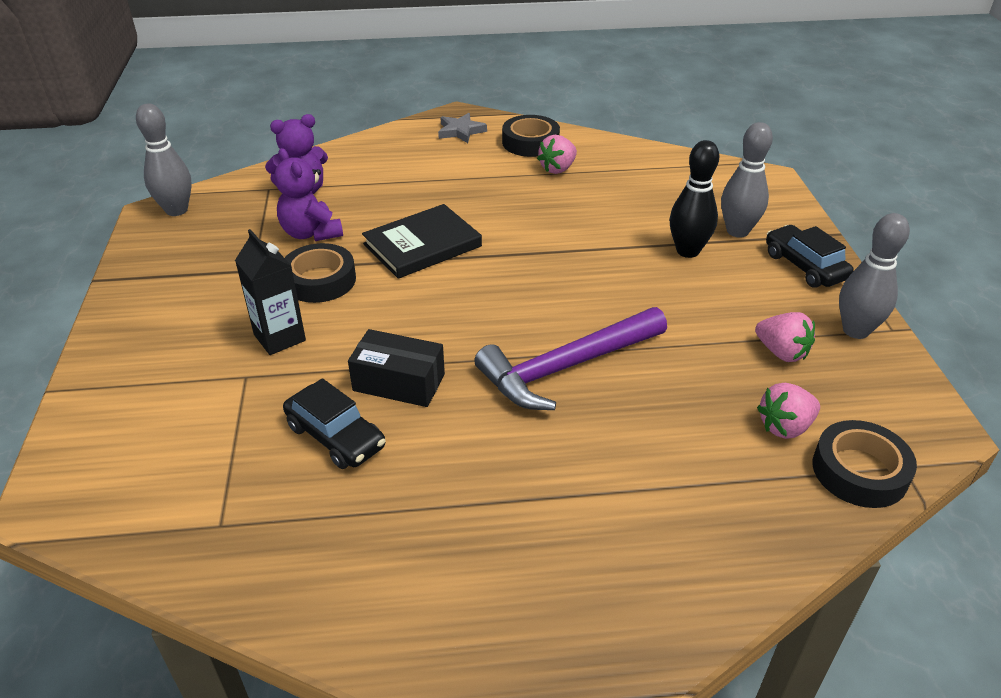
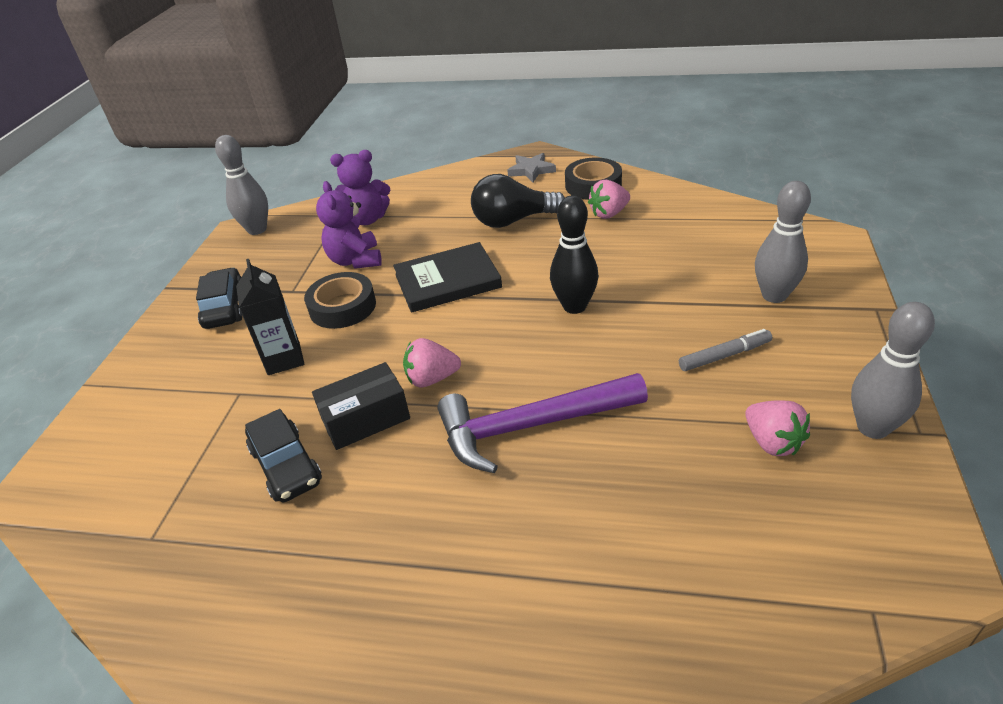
camera: 20 degrees right, 0 degrees up
(399, 382) = (366, 419): black box -> black box turned 60 degrees counterclockwise
(464, 182) = (513, 221): none -> black light bulb
(687, 251) = (710, 312): black bowling pin -> black bowling pin (574, 306)
(714, 286) = (724, 355): none -> grey marker
(785, 427) = (743, 533): pink strawberry -> pink strawberry (432, 379)
(804, 266) = (837, 343): black car -> black car (225, 307)
(859, 471) = (814, 606): black tape -> none

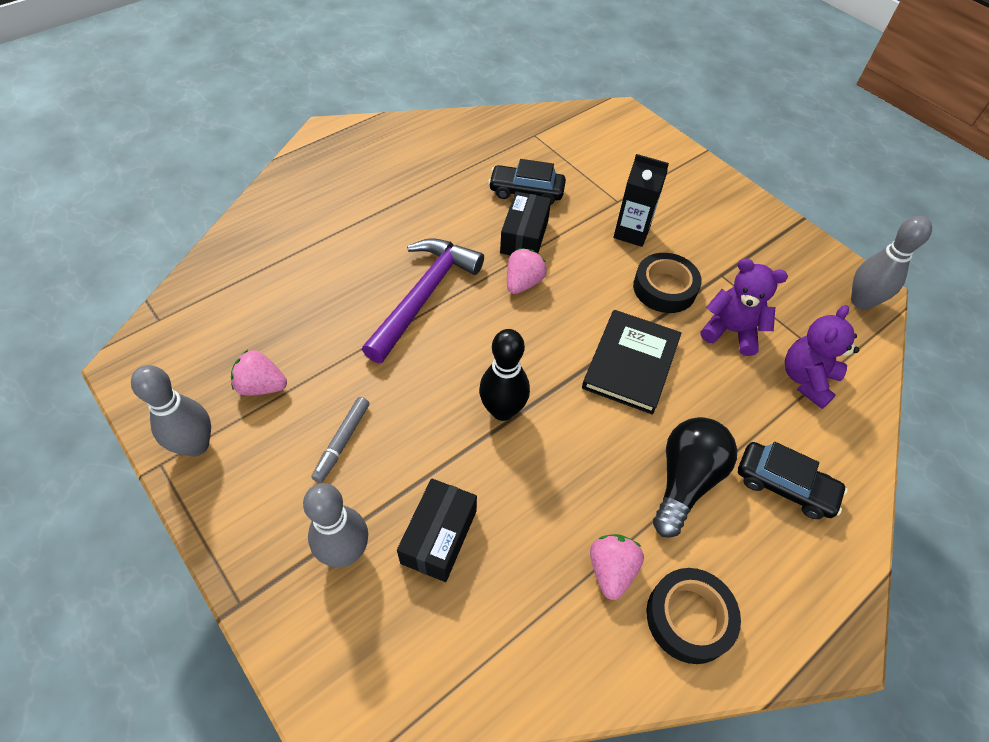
camera: 125 degrees right, 15 degrees up
(225, 307) = (736, 233): black car -> black car (784, 486)
(531, 170) = (791, 592): grey star -> none
(698, 271) = (439, 536): none -> black box

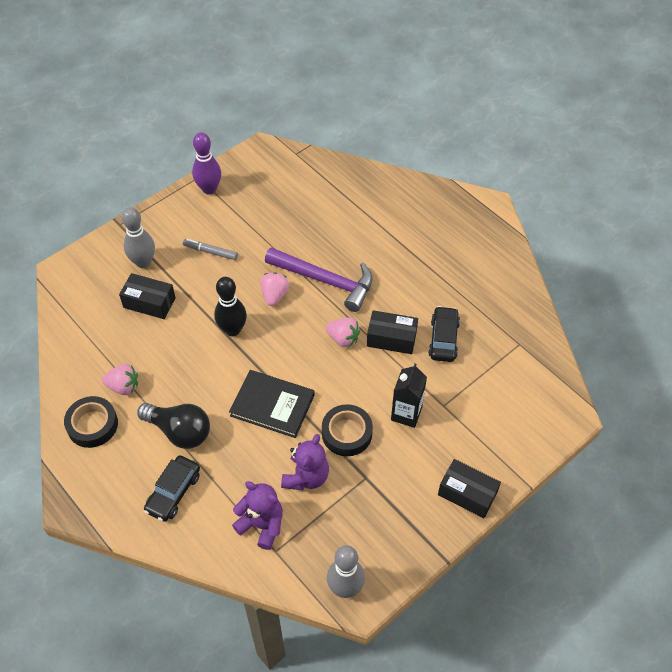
camera: 90 degrees right, 0 degrees up
(196, 445) = (209, 189): grey bowling pin -> purple bowling pin
(262, 386) = (249, 209): pink strawberry -> pink strawberry (274, 295)
(725, 194) = (467, 494): none -> black box

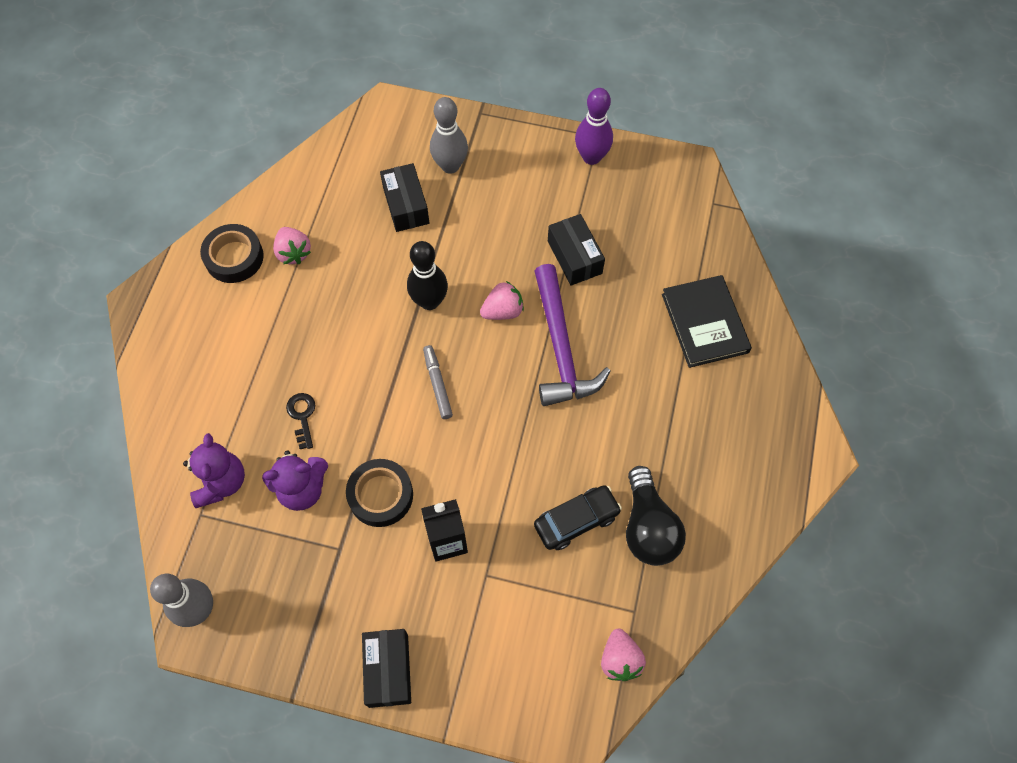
camera: 55 degrees right, 10 degrees up
(173, 492) = (207, 378): black car -> none
(179, 431) = (277, 336): black light bulb -> black light bulb (648, 527)
(210, 252) = (511, 215): grey marker -> grey marker (437, 384)
(253, 448) = (302, 416): none -> black key
(272, 405) = (365, 400): black book -> black book (704, 323)
(343, 339) = (498, 415): pink strawberry -> pink strawberry (620, 659)
(391, 338) = (535, 464): black box -> black box (574, 257)

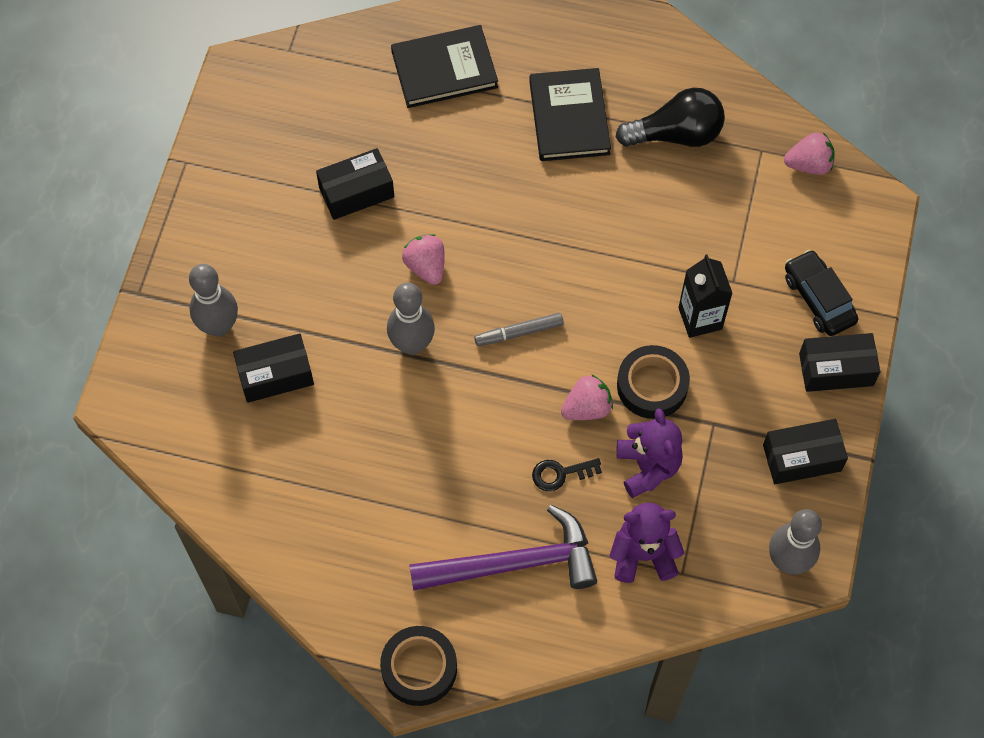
camera: 90 degrees left, 0 degrees up
(234, 257) = (344, 573): black tape -> black tape (419, 668)
(293, 253) = (339, 502): pink strawberry -> pink strawberry (587, 408)
(298, 629) = (802, 458): none -> black box
(429, 301) = (412, 344): black bowling pin -> grey bowling pin
(561, 347) = (472, 208): purple hammer -> purple hammer (513, 563)
(576, 520) = (672, 198): black car -> black car (818, 299)
(591, 157) = (216, 171): purple bowling pin -> none
(660, 429) = (569, 117): none -> black book

